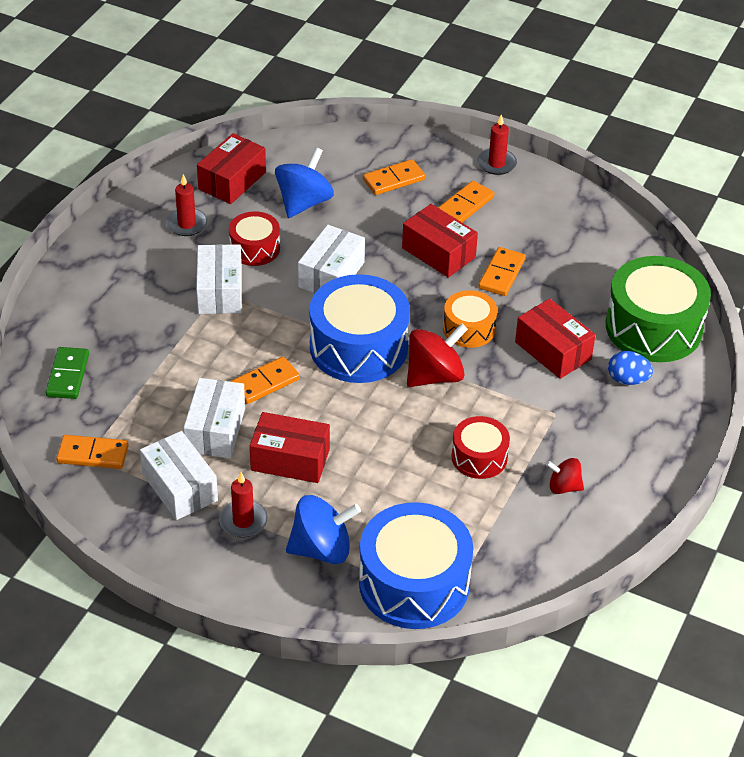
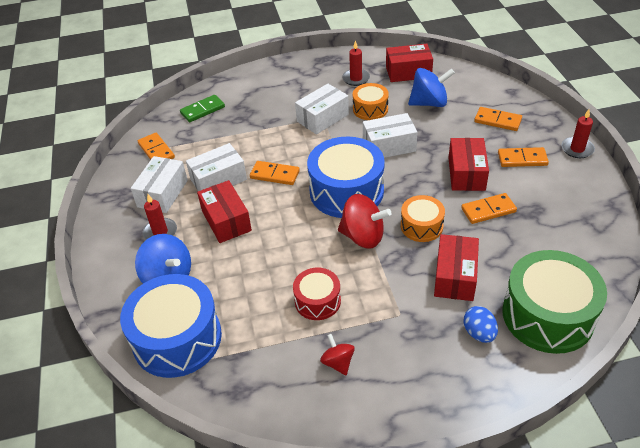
camera: 55 degrees right, 0 degrees up
(254, 248) = (370, 109): red drum -> orange drum

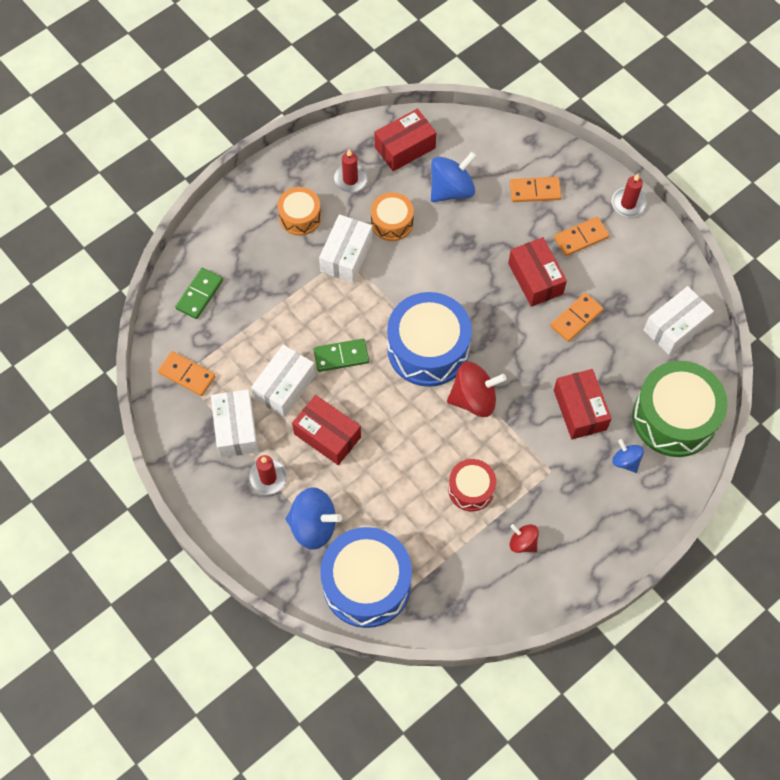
camera: 30 degrees left, 20 degrees up
(275, 174) = (341, 356): orange domino -> green domino
(389, 146) = (439, 270): white box -> white box (675, 327)
(421, 226) = (523, 363): orange drum -> orange drum (300, 217)
(479, 333) = (626, 461): blue egg -> blue spinning top

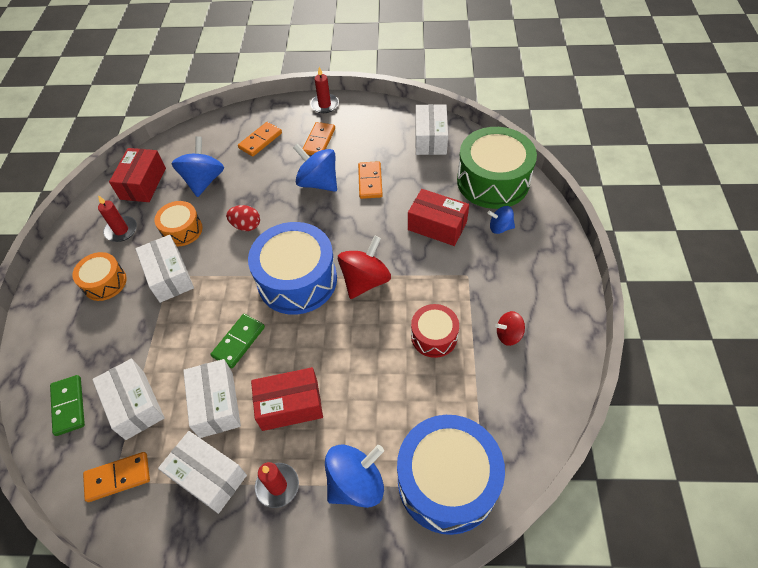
camera: 45 degrees left, 10 degrees down
(237, 335) = (135, 405): none -> white box
(440, 265) = (246, 226): none -> red egg
(535, 279) = (318, 182): red box -> blue spinning top

